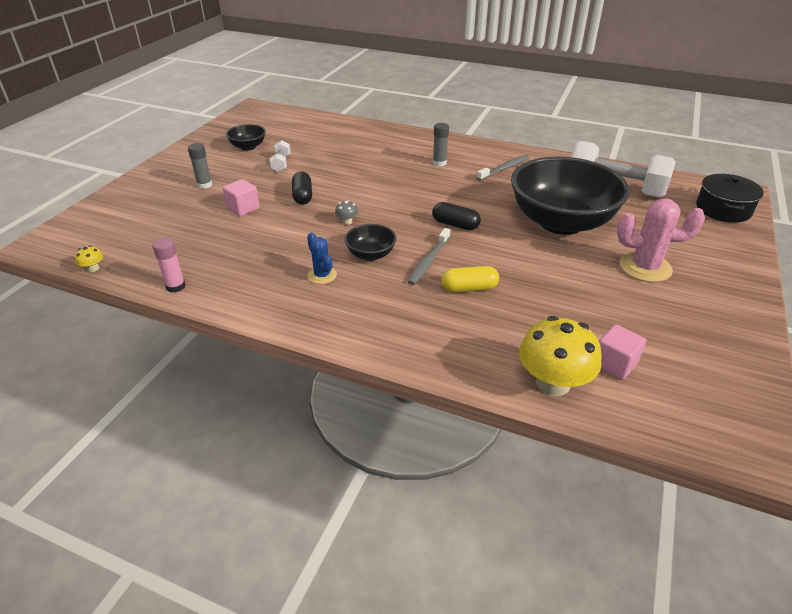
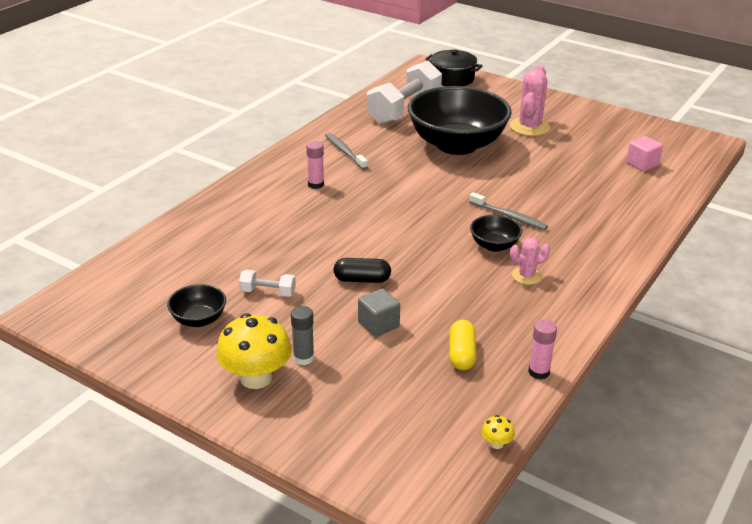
camera: 80 degrees left, 5 degrees down
(243, 208) = (378, 324): pink cube -> grey cube
(322, 275) = (526, 276): blue cactus -> pink cactus
(347, 222) = (428, 254): grey mushroom -> none
(439, 163) = (315, 184): grey glue stick -> pink glue stick
(455, 225) = (449, 194): black capsule -> none
(469, 288) = (552, 203): yellow capsule -> yellow capsule (461, 354)
(553, 383) = (664, 189): yellow mushroom -> yellow mushroom (256, 378)

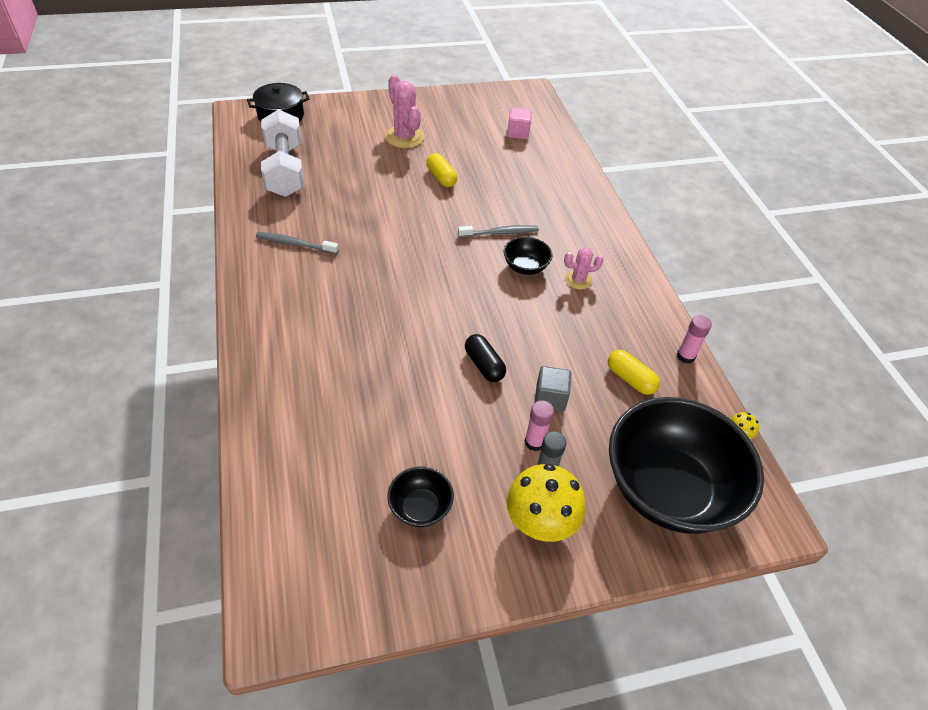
camera: 50 degrees left, 15 degrees up
(268, 292) = (434, 433): white dumbbell -> none
(315, 184) = (319, 295): pink glue stick -> pink glue stick (534, 442)
(362, 280) = (484, 365): black capsule -> black capsule turned 75 degrees counterclockwise
(456, 145) = (375, 185): black bowl -> black bowl (668, 489)
(518, 163) = (441, 178): none -> yellow capsule
(526, 276) = (578, 280): pink cactus -> pink cactus turned 60 degrees clockwise

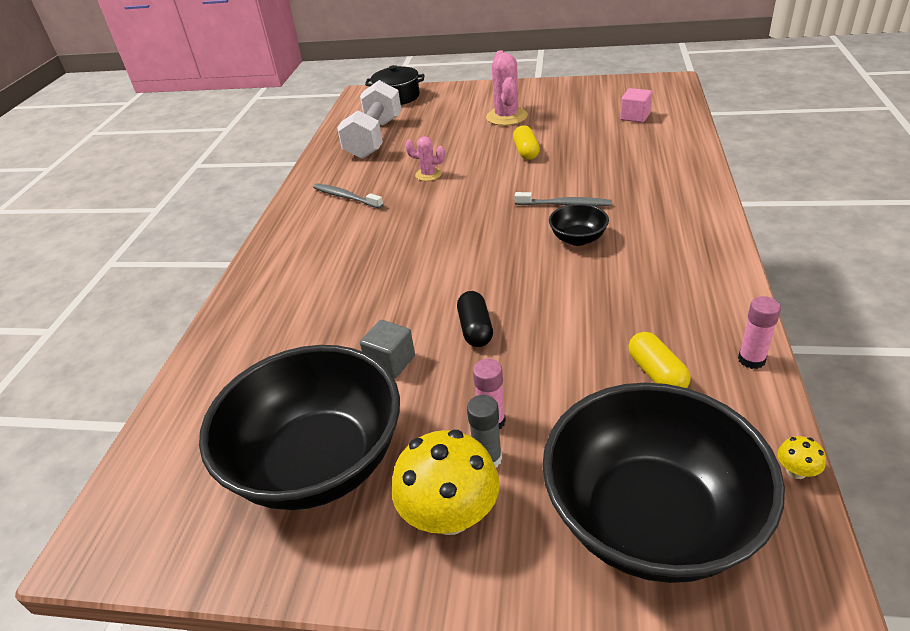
camera: 30 degrees right, 10 degrees down
(420, 507) = (318, 463): black bowl -> black bowl, size x2.34
(550, 397) = (538, 376): grey cube -> grey cube (391, 362)
(578, 280) = (638, 258): pink cactus -> pink cactus (428, 174)

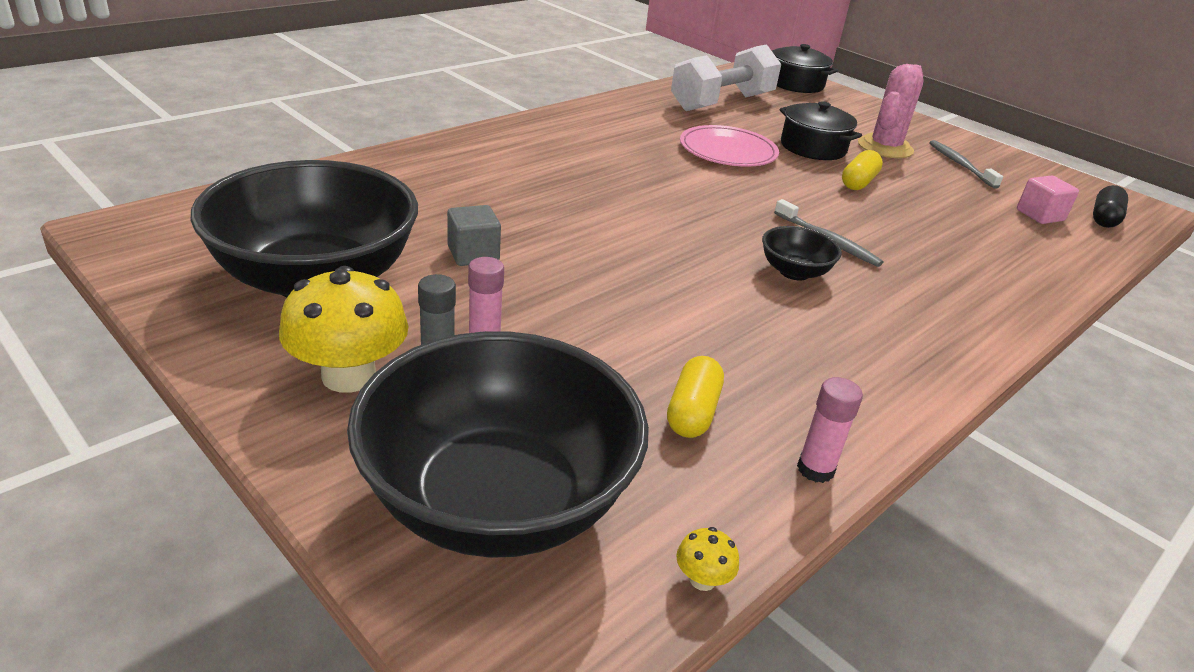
camera: 30 degrees right, 5 degrees down
(346, 197) = (626, 129): grey toothbrush -> grey toothbrush (960, 165)
(428, 174) = (728, 151): pink cactus -> pink plate
(470, 141) = (813, 147): none -> black pot
(475, 329) = (580, 276): black capsule -> black capsule (1104, 218)

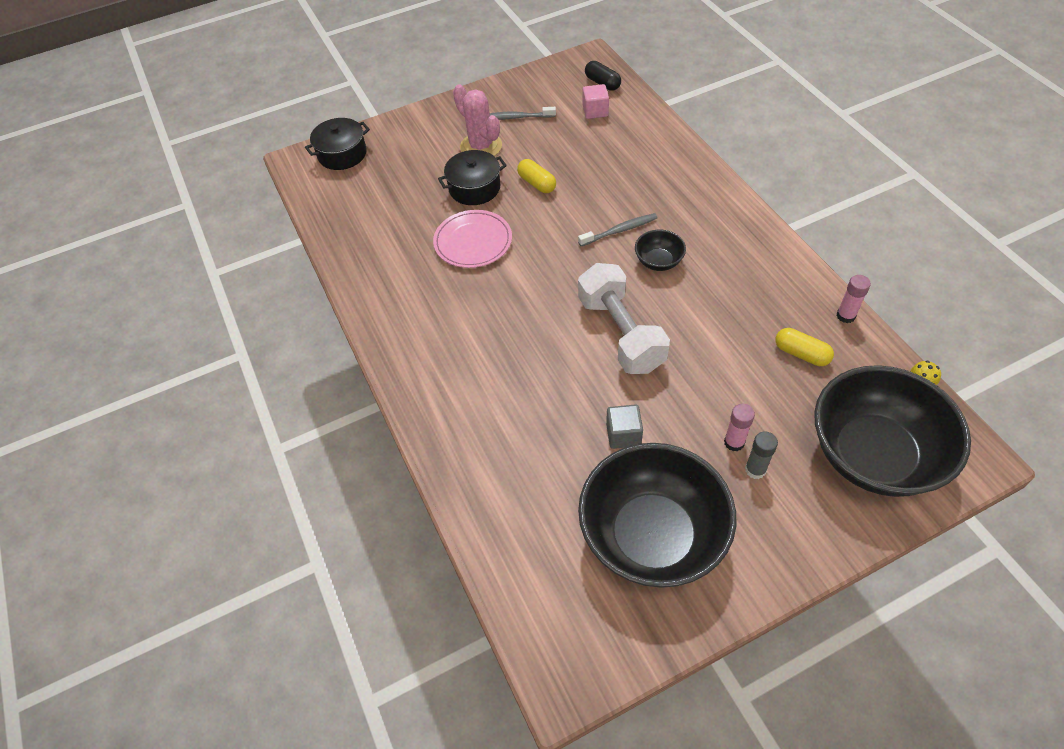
camera: 65 degrees left, 20 degrees up
(349, 376) = (767, 518): yellow mushroom -> none
(722, 102) = (374, 216): white dumbbell -> white dumbbell (620, 333)

